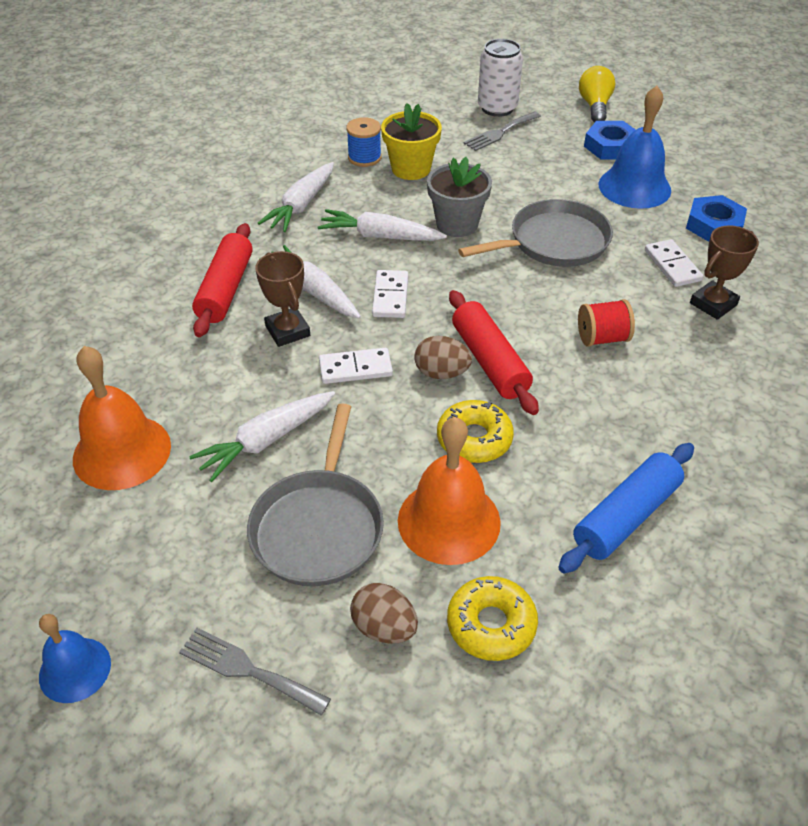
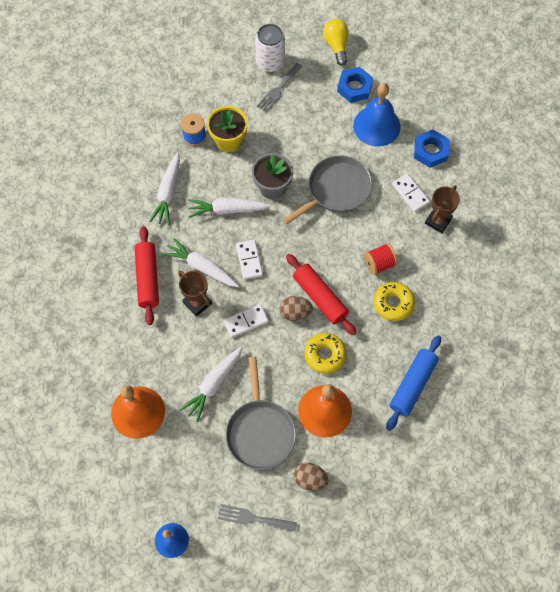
camera: 15 degrees left, 20 degrees up
(491, 624) = (360, 464): yellow donut -> yellow donut (393, 303)

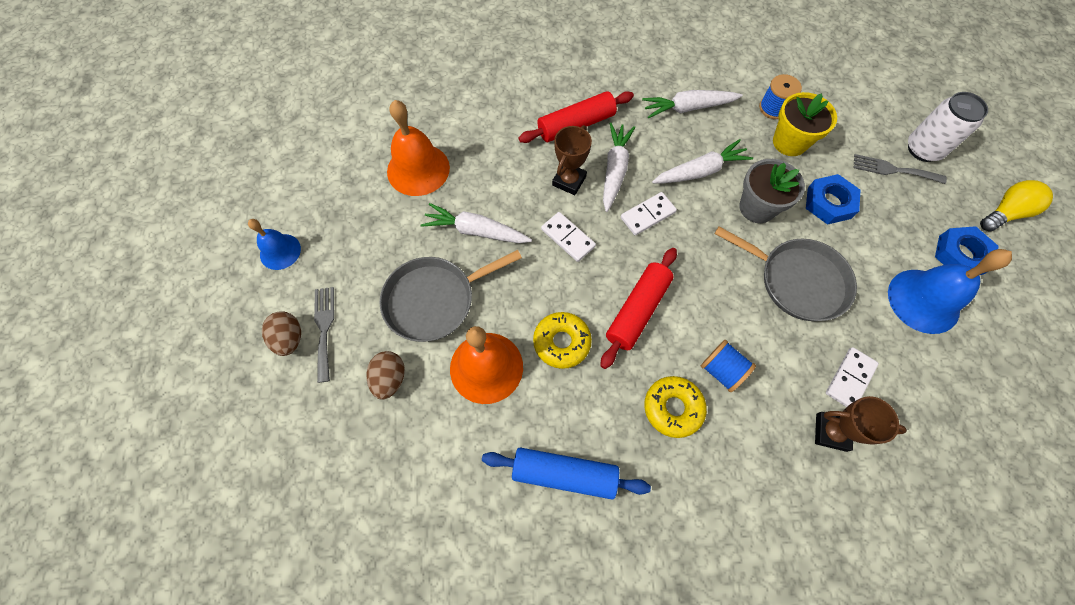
camera: 70 degrees right, 0 degrees up
(227, 210) = (700, 171): white carrot -> white carrot turned 90 degrees clockwise
(295, 313) = (603, 288): brown egg -> brown egg (289, 339)
(379, 264) = (721, 370): red spool -> blue spool
(430, 151) = (934, 386): blue nut -> blue nut (829, 203)

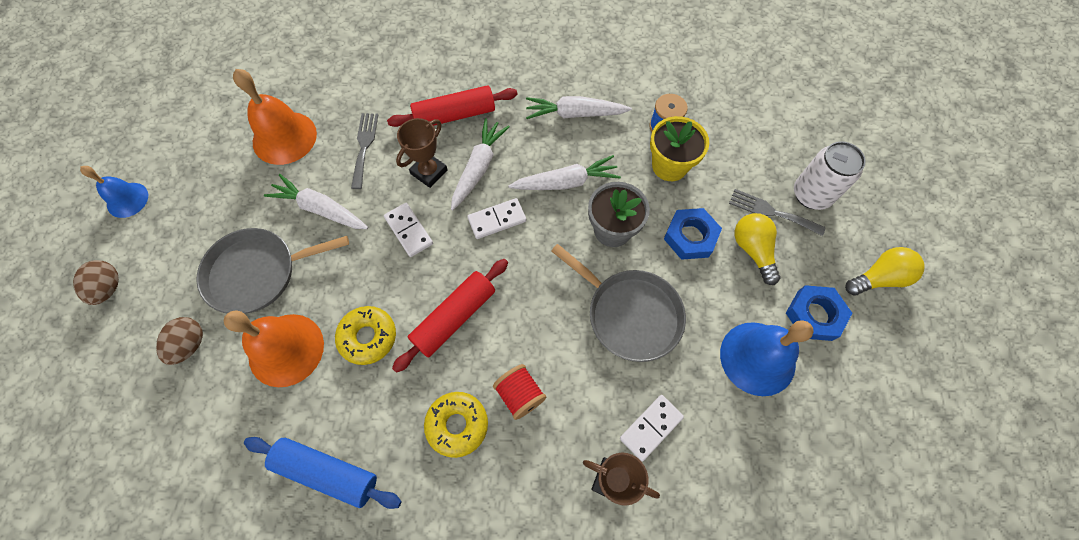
camera: 10 degrees right, 0 degrees up
(324, 328) = (144, 283): grey fork -> grey fork (364, 146)
(721, 370) = (520, 395): blue spool -> red spool
(888, 206) = (752, 250): none -> yellow light bulb

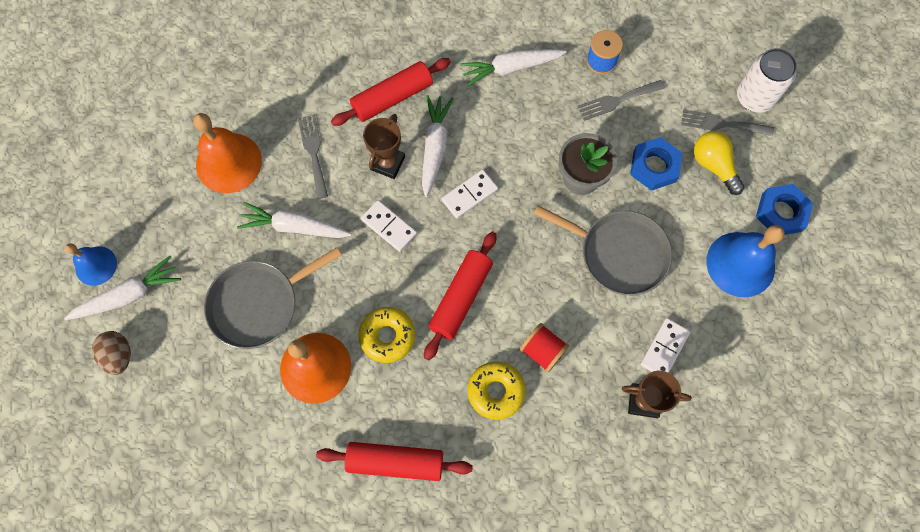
camera: 15 degrees left, 5 degrees up
(190, 345) = (222, 387): brown egg -> none
(327, 472) = (395, 462): blue rolling pin -> red rolling pin
(566, 182) = (523, 141): white carrot -> white carrot (129, 295)
(669, 166) = (617, 100): yellow flower pot -> grey fork
(878, 278) = (830, 164): yellow light bulb -> none

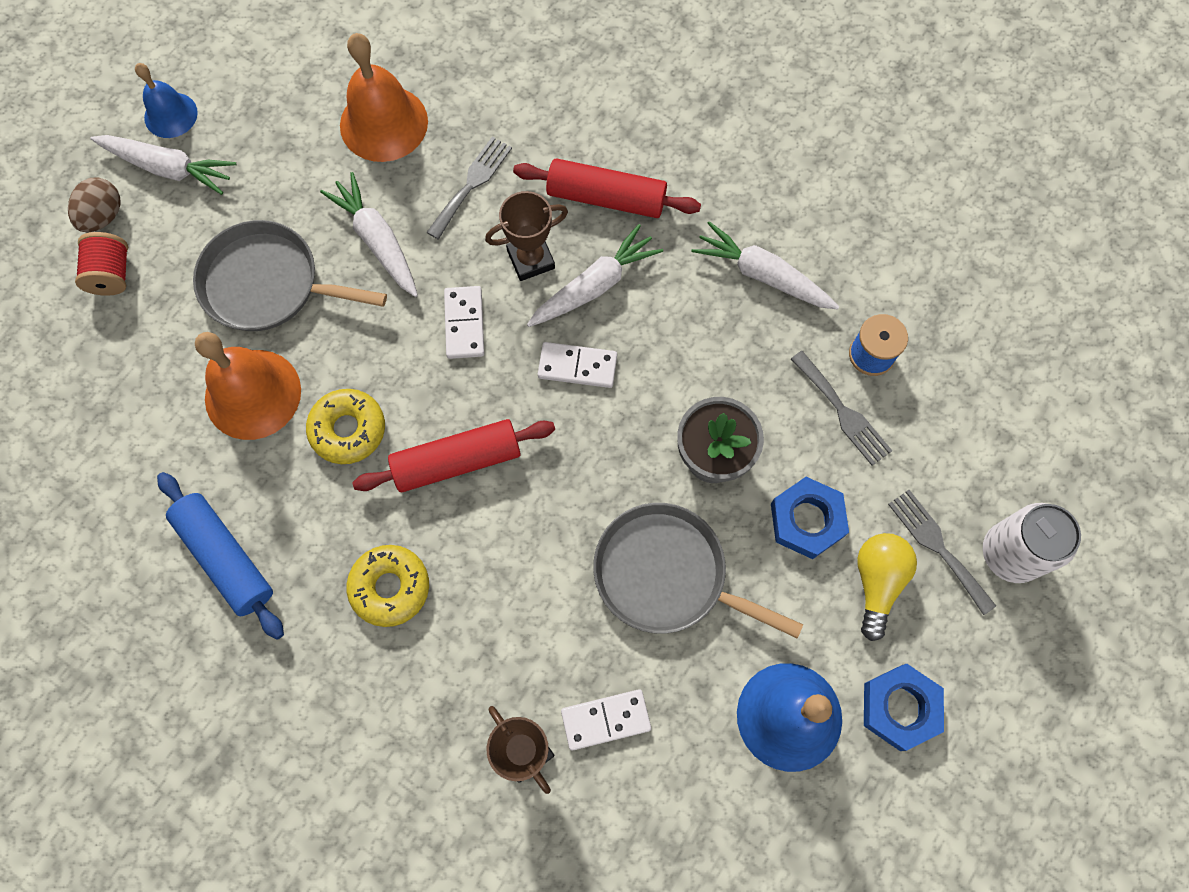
camera: 45 degrees right, 0 degrees up
(395, 462) = (226, 557): red rolling pin -> blue rolling pin
(542, 351) = (479, 594): red spool -> red spool (112, 274)
(617, 100) = (842, 412): grey fork -> grey fork turned 150 degrees counterclockwise
(619, 253) = (666, 574): grey pan -> grey pan turned 135 degrees clockwise

